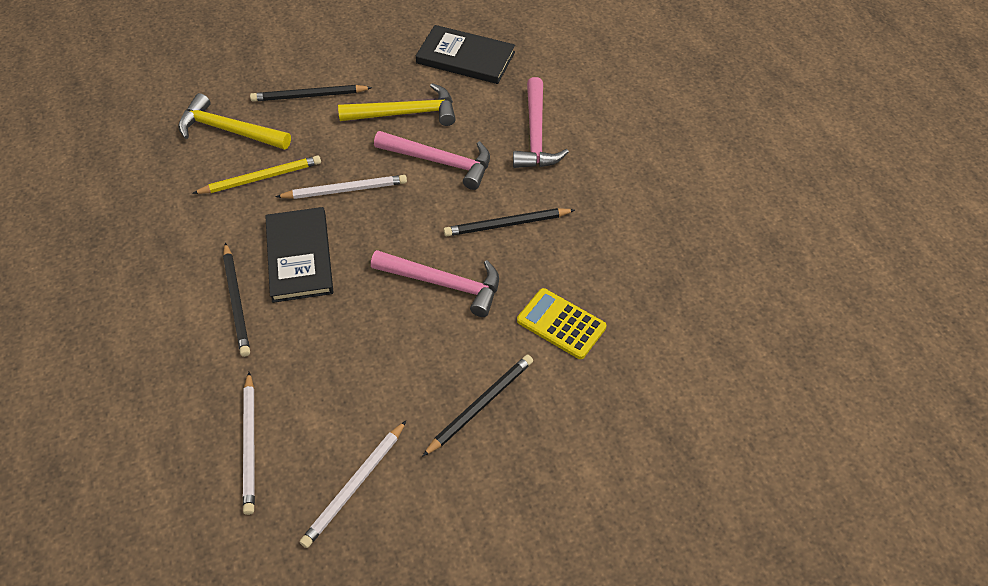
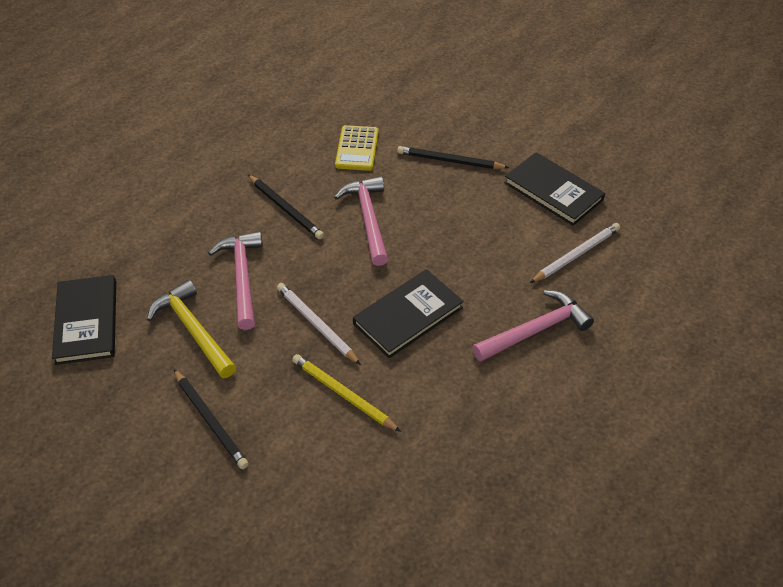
camera: 120 degrees left, 5 degrees down
(229, 130) = (299, 461): yellow hammer -> none
(237, 301) = (479, 330): black pencil -> none
(355, 486) = (553, 191): white pencil -> black book
(536, 135) = (172, 231): pink hammer -> pink hammer (535, 330)

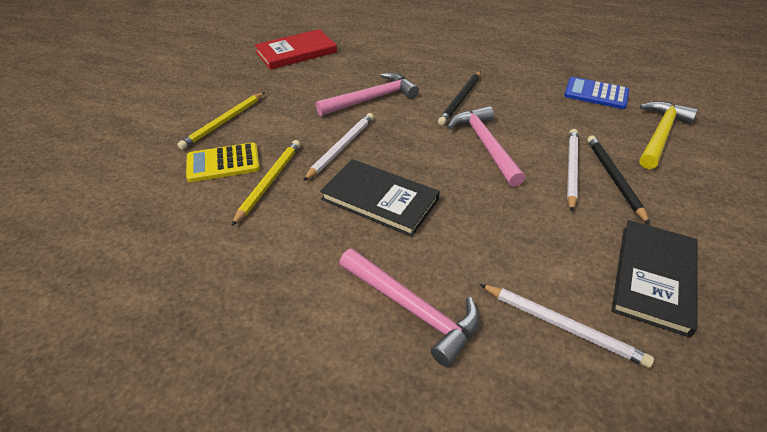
camera: 70 degrees right, 5 degrees down
(86, 322) = (296, 52): black book -> red book
(193, 330) = (308, 92): yellow hammer -> yellow hammer (660, 135)
(210, 420) = (224, 122): black pencil -> yellow pencil
(332, 115) = (596, 94): none -> blue calculator
(357, 149) = (568, 117): yellow calculator -> yellow calculator (223, 163)
(368, 219) = (485, 145): pink hammer -> pink hammer turned 75 degrees counterclockwise
(427, 180) = (571, 169): none -> white pencil

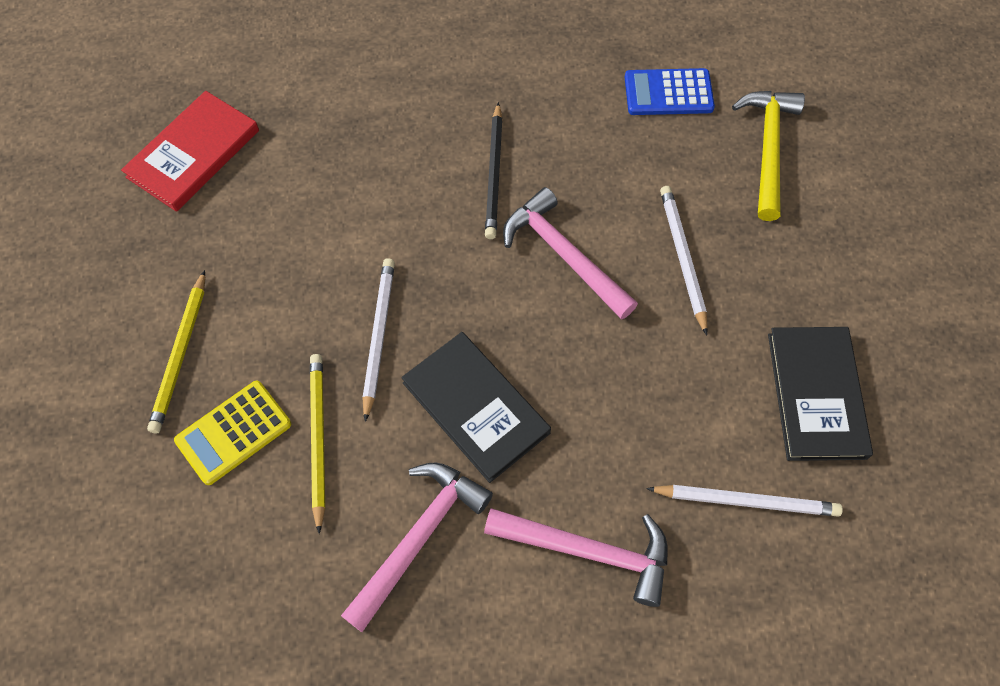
camera: 25 degrees left, 20 degrees up
(372, 99) = (369, 220): pink hammer -> pink hammer (419, 538)
(380, 199) = (475, 407): black book -> black book turned 45 degrees clockwise
(614, 178) = (735, 254): black pencil -> none

